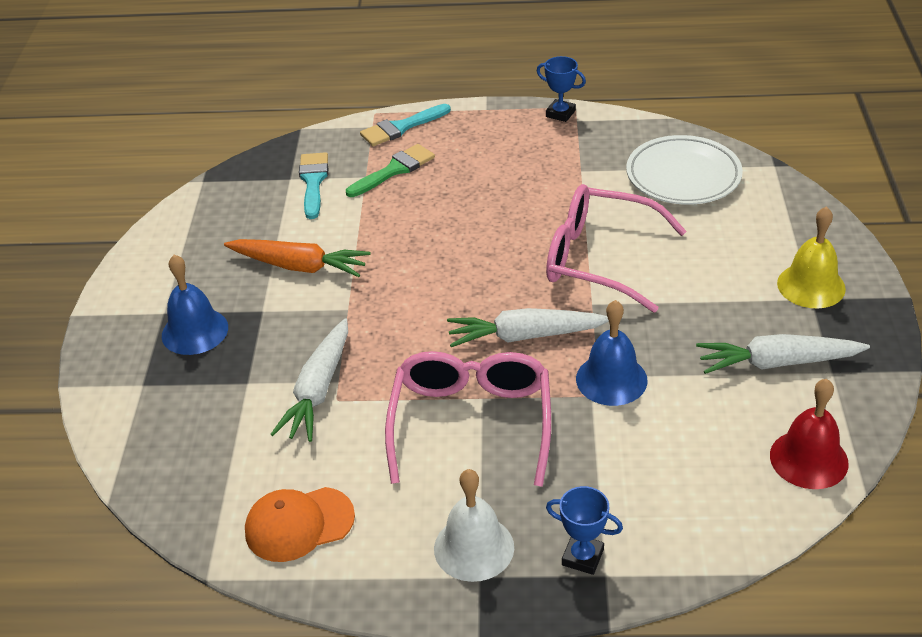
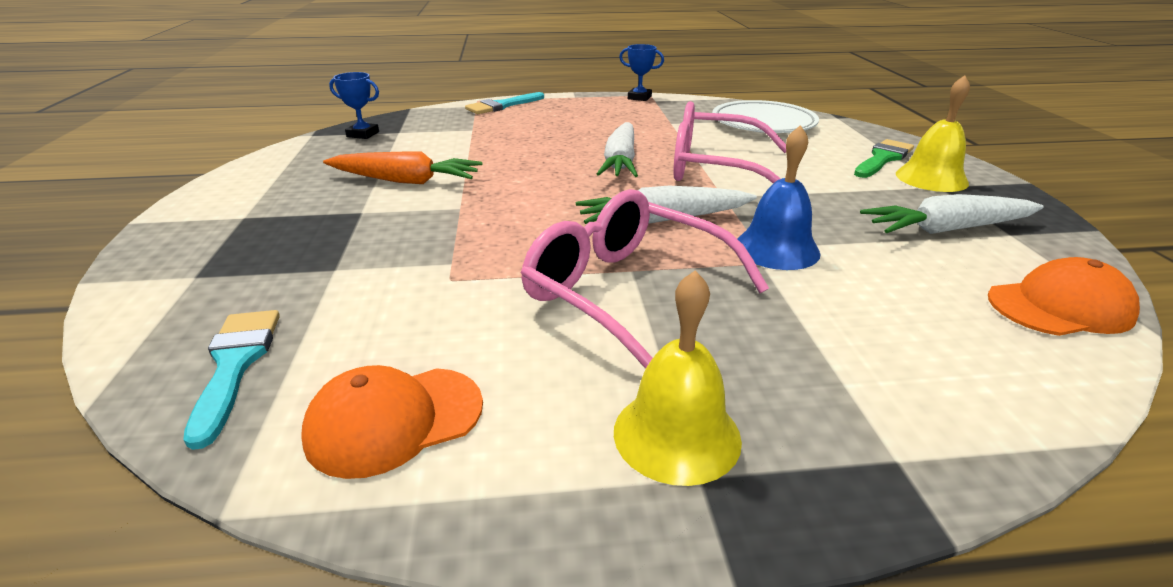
camera: 10 degrees left, 10 degrees down
(195, 331) = (277, 229): blue bell -> none
(313, 182) = (422, 133): turquoise brush -> turquoise brush (235, 365)
(318, 390) = (426, 272): white carrot -> white carrot (620, 162)
(394, 170) = (499, 126): green brush -> green brush (883, 158)
(471, 422) = (626, 292): pink glasses -> pink glasses turned 45 degrees counterclockwise
(474, 547) = (676, 434): white bell -> yellow bell
(582, 557) = (848, 436): blue trophy -> blue trophy (363, 134)
(808, 459) = (1060, 306): red bell -> orange cap

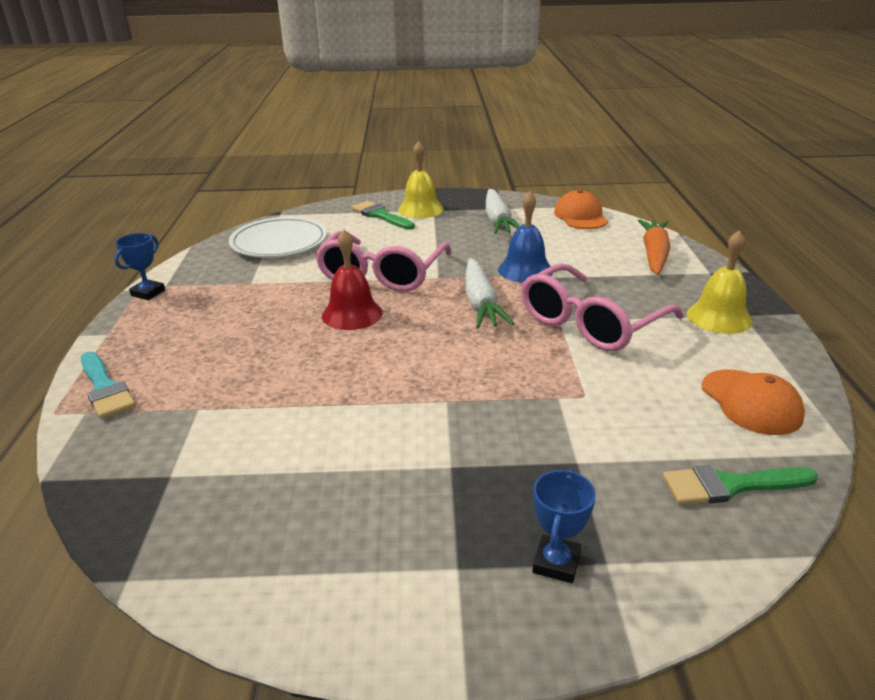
camera: 85 degrees left, 0 degrees up
(235, 365) = (730, 485): turquoise brush -> green brush
(363, 134) = (162, 512): blue trophy -> blue trophy (556, 563)
(406, 181) = (368, 444): orange carrot -> orange carrot (654, 255)
(620, 162) = (352, 314): white carrot -> red bell

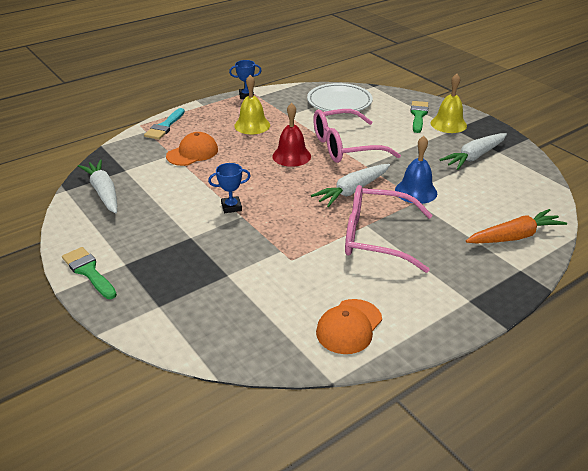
camera: 55 degrees right, 5 degrees up
(206, 525) = (103, 192): none -> white carrot
(556, 563) = (147, 291): blue trophy -> blue trophy (231, 207)
(580, 216) = (534, 186): orange cap -> orange cap (192, 153)
(719, 317) = (450, 289): yellow bell -> yellow bell (252, 125)
(730, 485) = (252, 335): green brush -> green brush (89, 271)

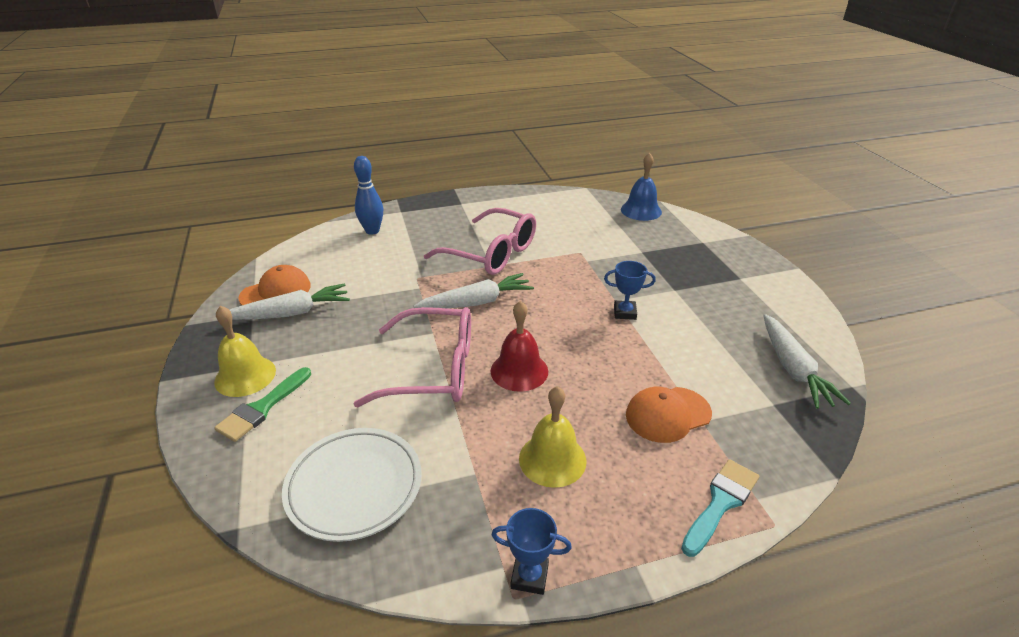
camera: 160 degrees left, 0 degrees up
(89, 271) = (775, 278): green brush -> none
(349, 326) = (559, 206): orange cap -> orange cap (276, 292)
(416, 191) = (409, 286): blue bell -> blue bell (641, 210)
(514, 236) = (372, 231): orange carrot -> blue bowling pin

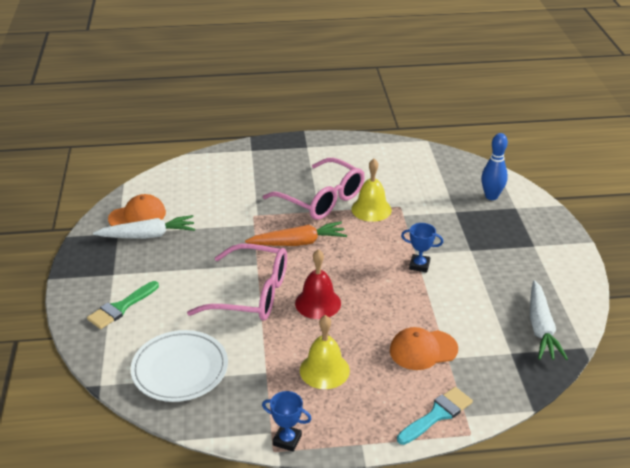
camera: 10 degrees right, 0 degrees up
(245, 376) = (110, 282): yellow bell -> yellow bell (371, 209)
(372, 231) = (223, 167): blue bowling pin -> blue bowling pin (491, 196)
(476, 302) = (298, 243): white carrot -> orange carrot
(641, 210) = (470, 170): blue bell -> none

